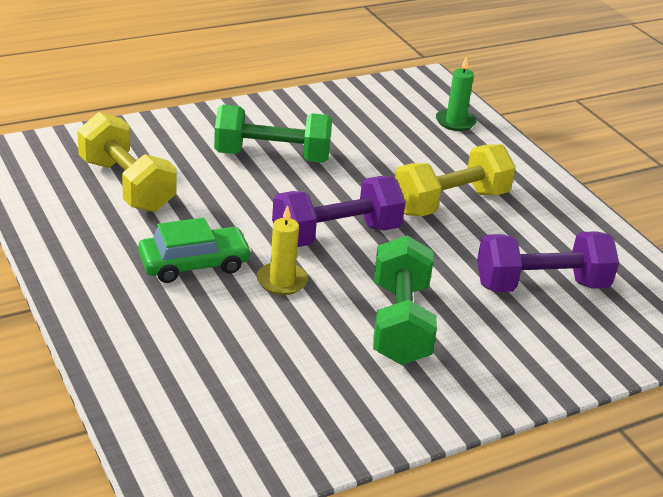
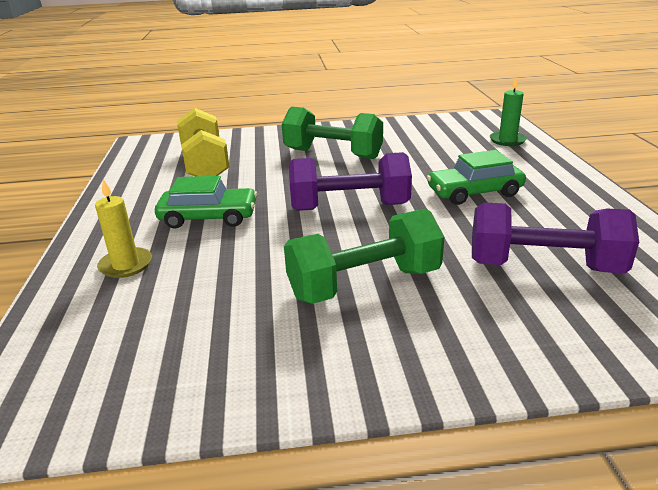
camera: 25 degrees right, 5 degrees down
(281, 281) = (273, 236): yellow candle -> yellow candle (126, 265)
(399, 323) = (364, 284): green dumbbell -> green dumbbell turned 45 degrees clockwise
(450, 203) = (474, 192): yellow dumbbell -> green car

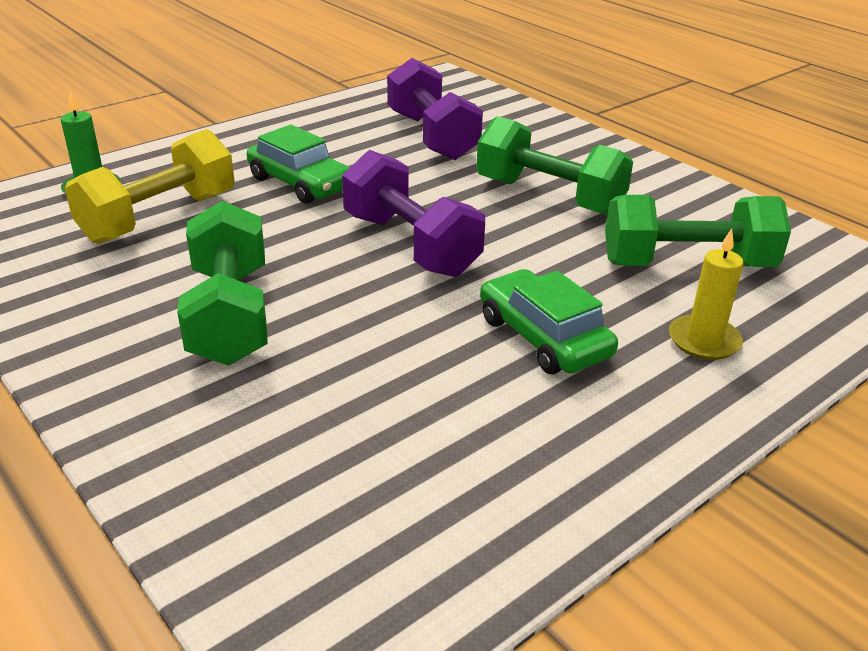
camera: 125 degrees left, 5 degrees up
(193, 303) = (687, 265): none -> green dumbbell
(205, 164) = (376, 445): yellow dumbbell -> yellow dumbbell (159, 217)

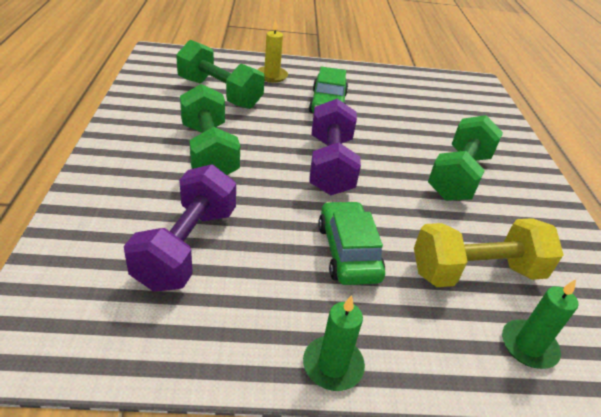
camera: 145 degrees left, 5 degrees up
(250, 130) = (333, 365): none -> green candle

